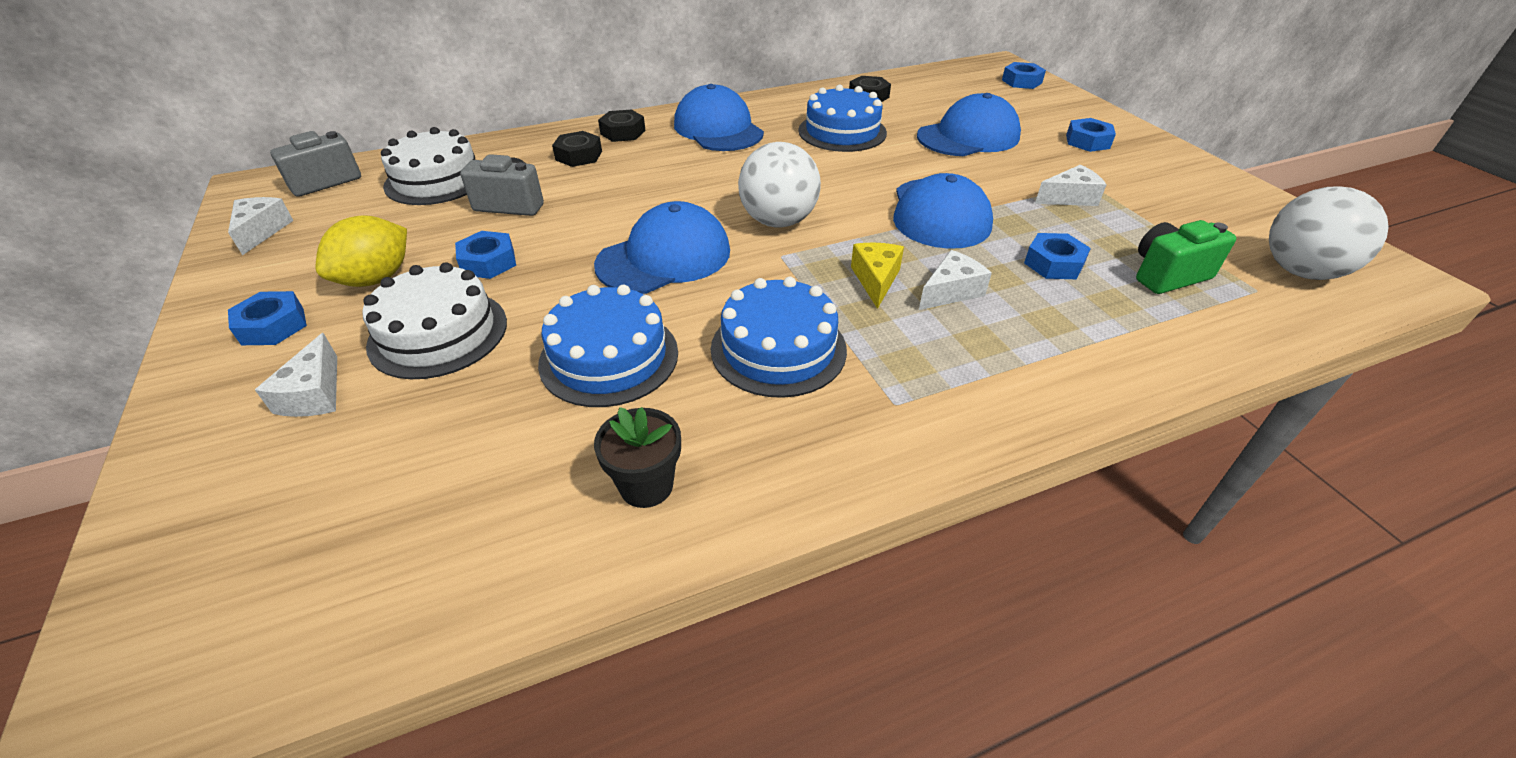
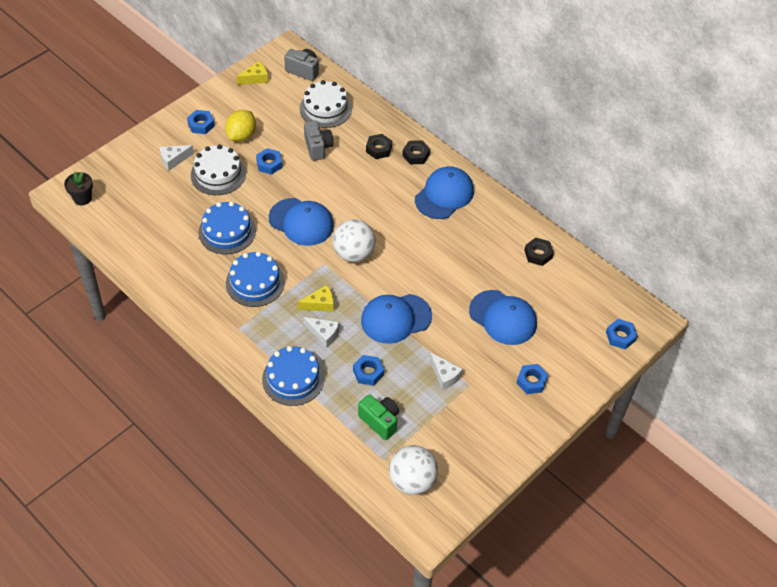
camera: 65 degrees right, 10 degrees up
(262, 231) = (255, 78): white cheese -> yellow cheese
(376, 279) = (241, 135): yellow lemon -> yellow lemon turned 75 degrees counterclockwise
(646, 485) = (170, 268): black flower pot -> black flower pot (82, 198)
(842, 132) = (474, 254): blue cake -> blue cake (293, 378)

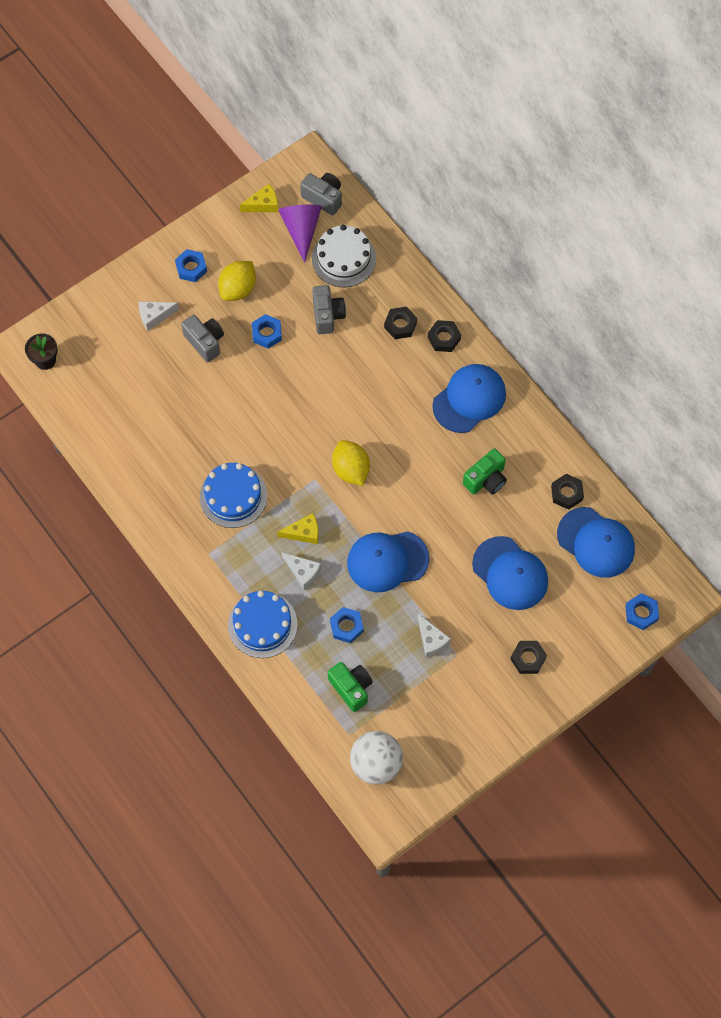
camera: 10 degrees right, 15 degrees up
(218, 174) = (205, 342): white cake -> grey camera
(227, 231) = (208, 423): blue cake -> none
(288, 92) = (301, 230): none -> purple cone
(301, 222) = (295, 419): blue cap -> blue cap (596, 542)
(354, 254) = (351, 469): white ball -> yellow lemon
(469, 250) = (486, 479): none -> green camera
(531, 381) = (528, 658): blue nut -> black nut

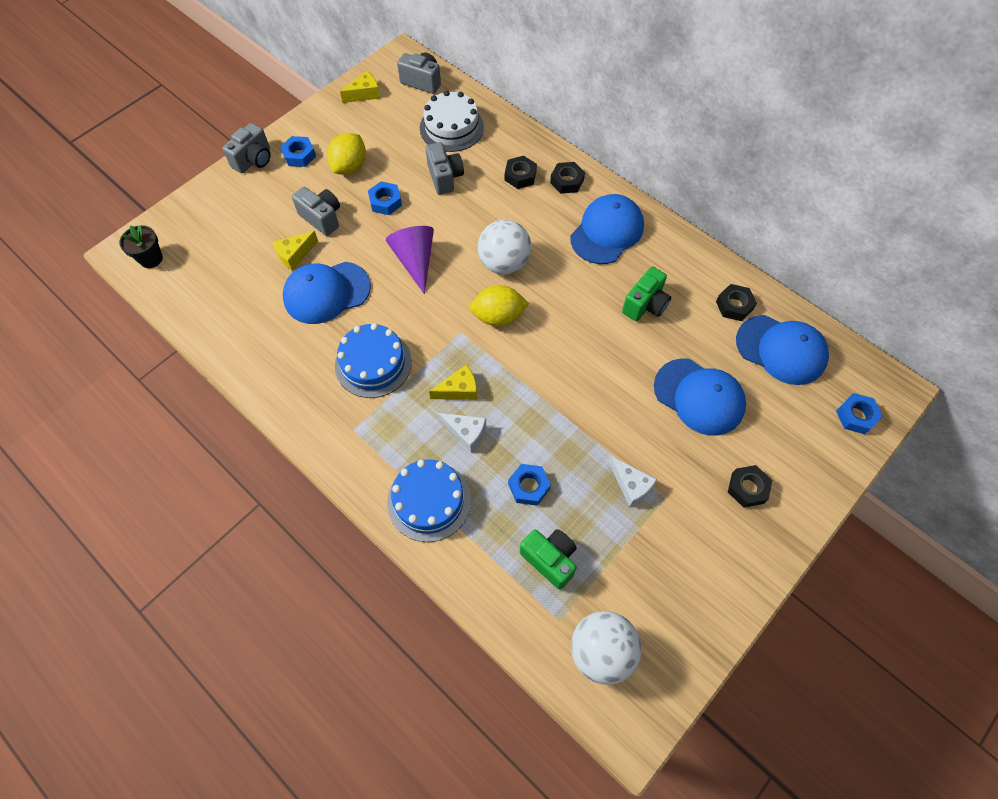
camera: 10 degrees left, 5 degrees down
(147, 267) = (254, 160): none -> grey camera
(154, 316) = (266, 202): white cheese -> none
(176, 377) = (295, 255): none -> yellow cheese
(301, 230) = (405, 109): purple cone -> purple cone (415, 260)
(351, 469) = (498, 317): yellow lemon -> yellow lemon turned 60 degrees counterclockwise
(366, 417) = (504, 263): none -> white ball
(387, 561) = (559, 405): blue cap -> blue cap (326, 292)

